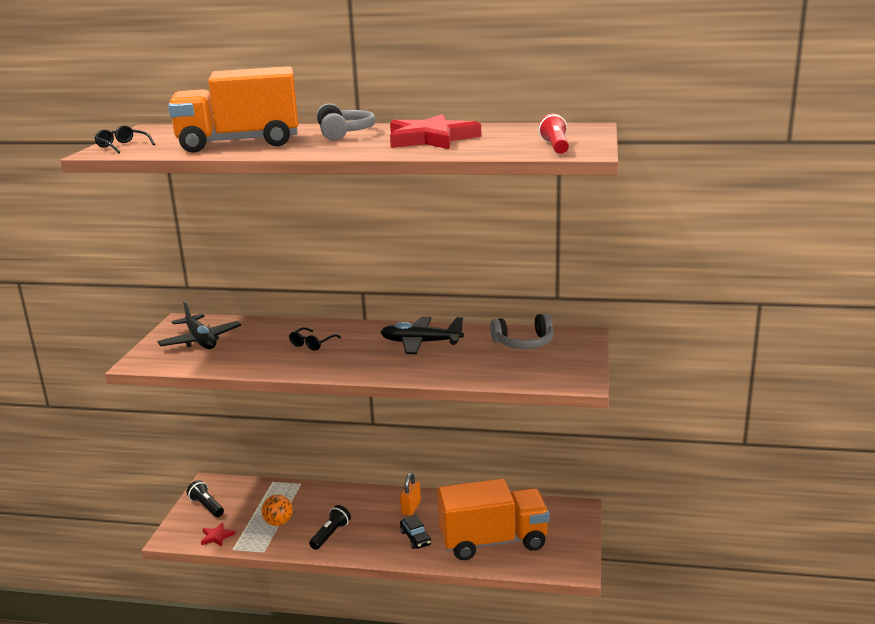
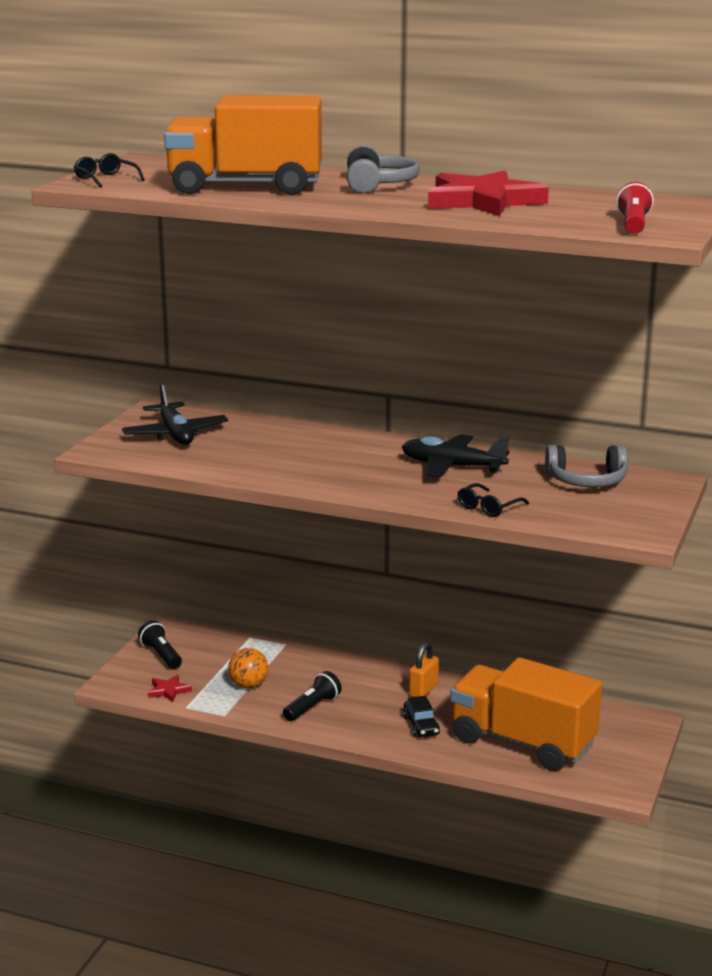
camera: 10 degrees right, 0 degrees up
(312, 343) = (313, 452): black glasses -> black glasses (488, 507)
(493, 541) = (522, 743): orange truck -> orange truck turned 150 degrees counterclockwise

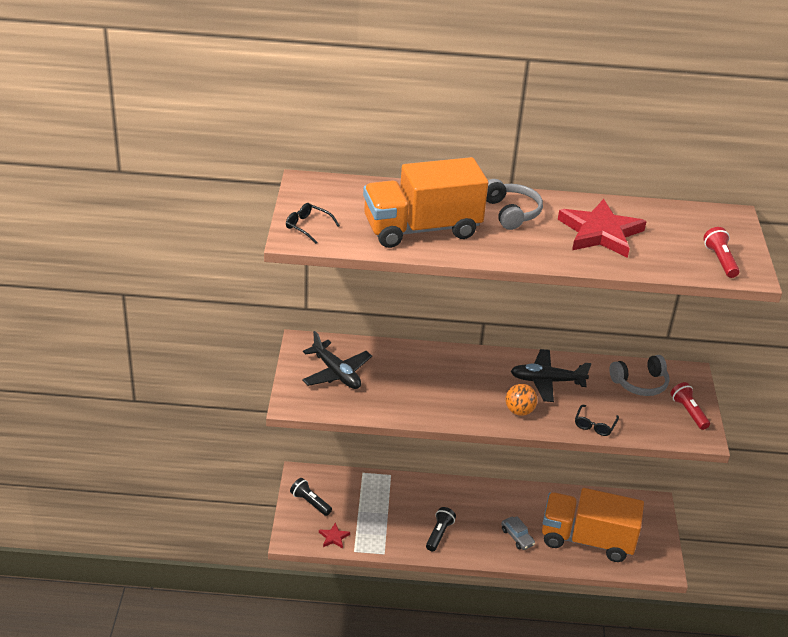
camera: 20 degrees left, 15 degrees up
(249, 685) = (386, 521): orange ball -> orange ball (519, 411)
(421, 726) = (517, 537): black car -> grey car
(423, 690) = (503, 503): orange padlock -> none
(639, 511) = (688, 412): none -> red flashlight

